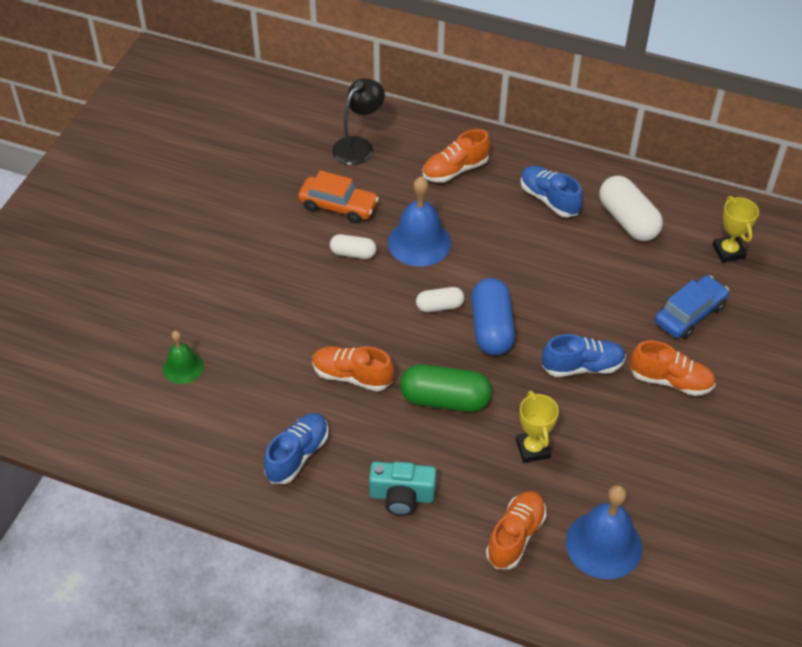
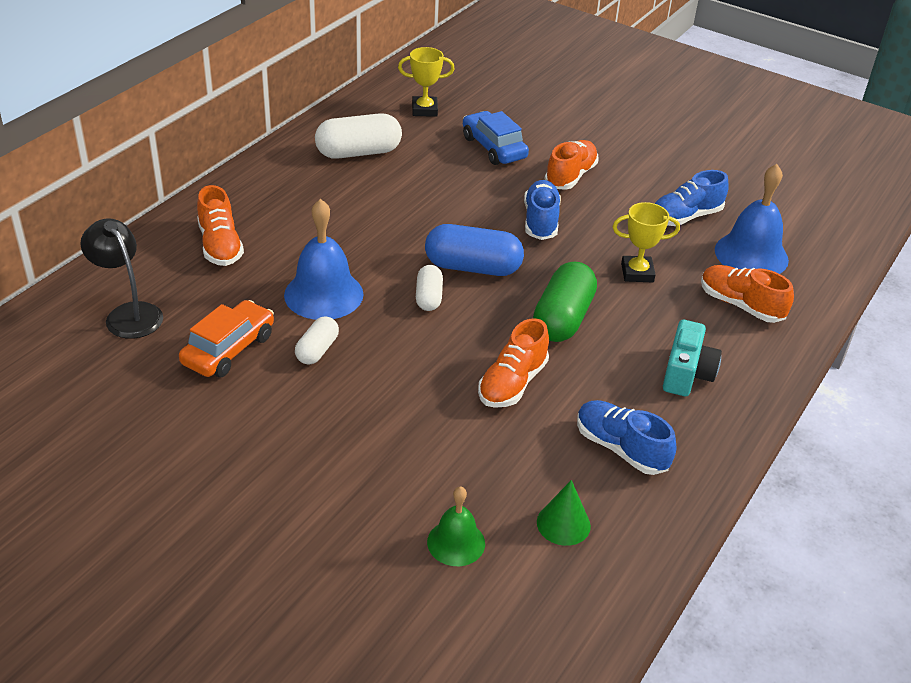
camera: 80 degrees left, 10 degrees down
(212, 426) = (563, 524): none -> green cone
(549, 199) = (303, 192): blue shoe -> blue shoe (685, 217)

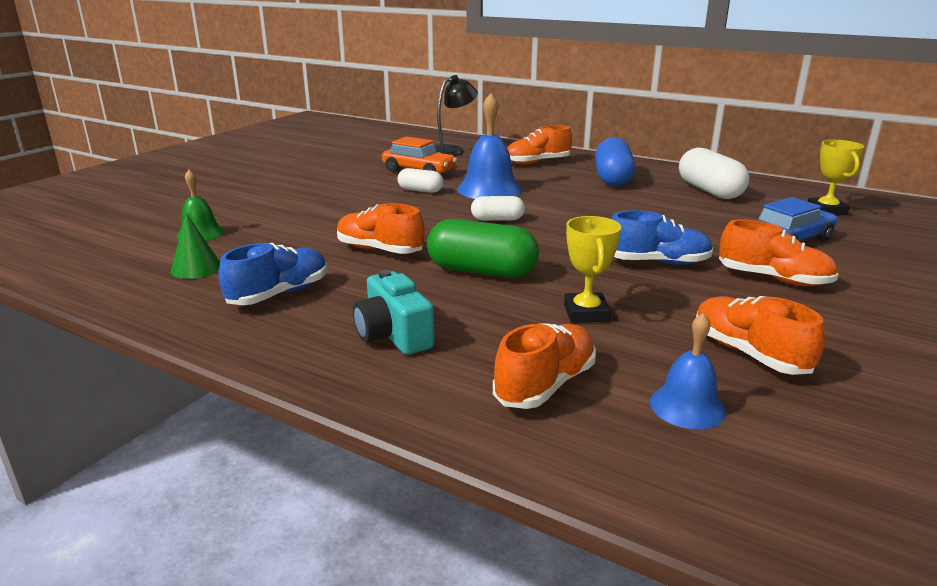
camera: 90 degrees right, 15 degrees down
(473, 267) = (552, 234): blue capsule -> blue capsule (612, 178)
(685, 217) = (749, 353): blue shoe -> orange shoe
(686, 373) = (393, 335): turquoise camera -> turquoise camera turned 45 degrees clockwise
(751, 255) = (687, 406): blue bell -> blue bell, size x0.59

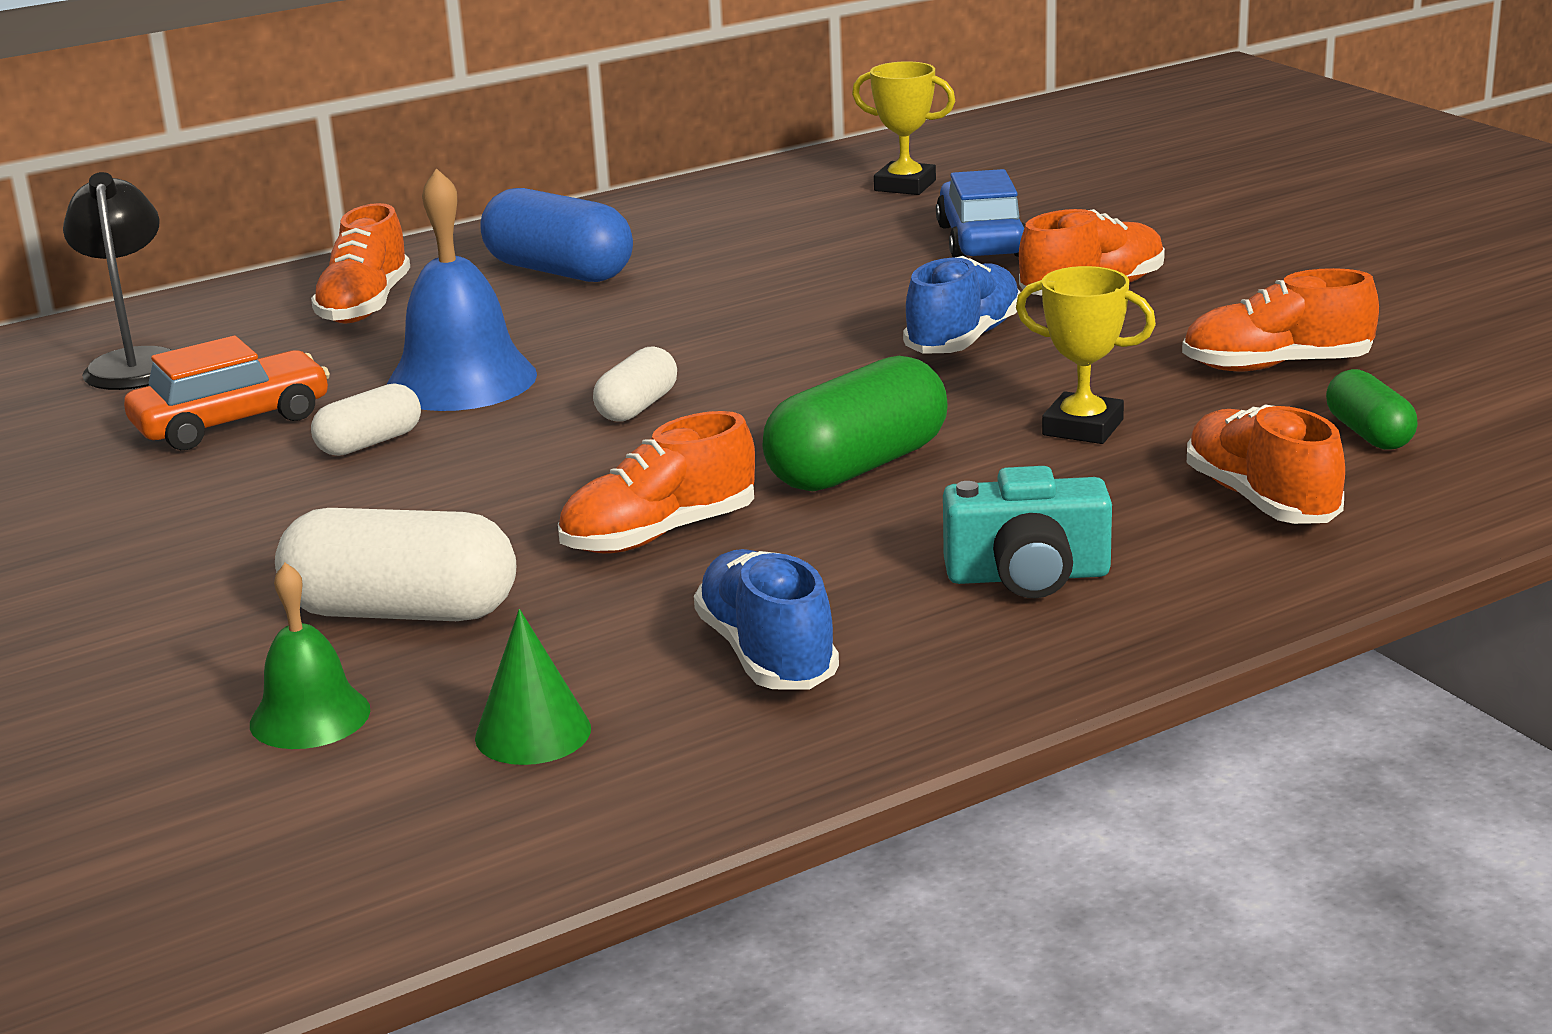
camera: 60 degrees left, 0 degrees up
(687, 406) = (1369, 434): blue bell -> green capsule
(709, 191) = (724, 225): white capsule -> white capsule (402, 612)

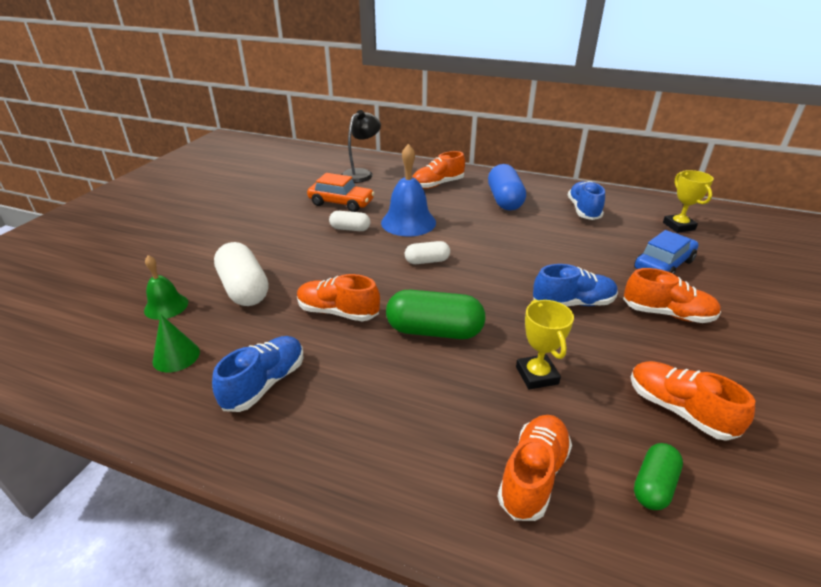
camera: 50 degrees right, 10 degrees up
(725, 227) = (583, 210): none -> blue shoe
(1028, 576) = (384, 427): turquoise camera -> none

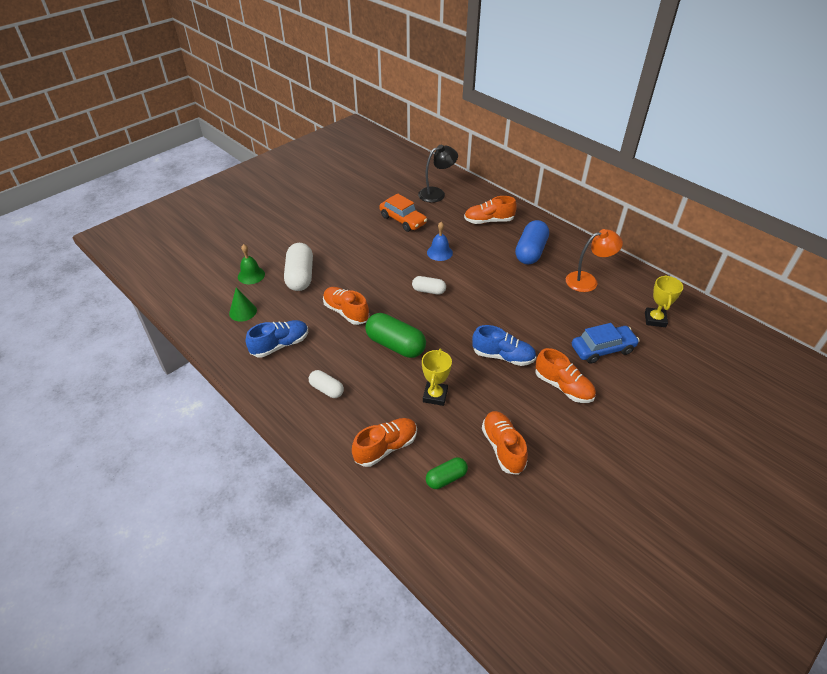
camera: 25 degrees right, 10 degrees up
(350, 229) = (394, 246): white capsule -> white capsule (326, 389)
(408, 222) = (439, 252): blue bell -> blue bell, size x0.59
(583, 210) = (587, 280): blue shoe -> orange lamp

